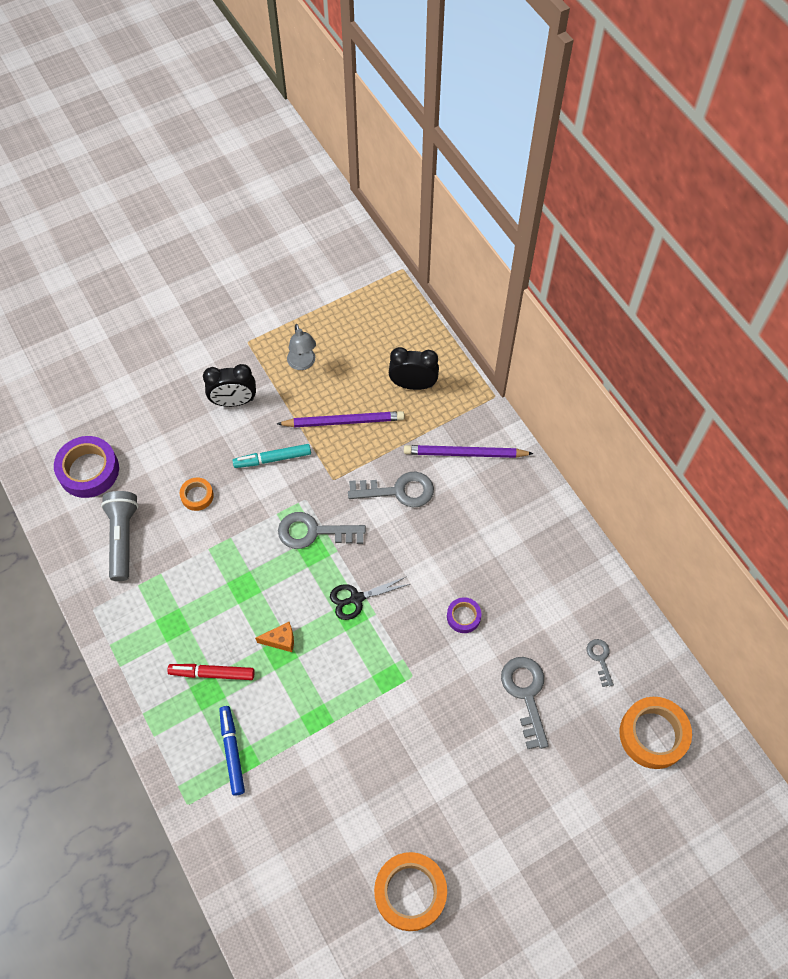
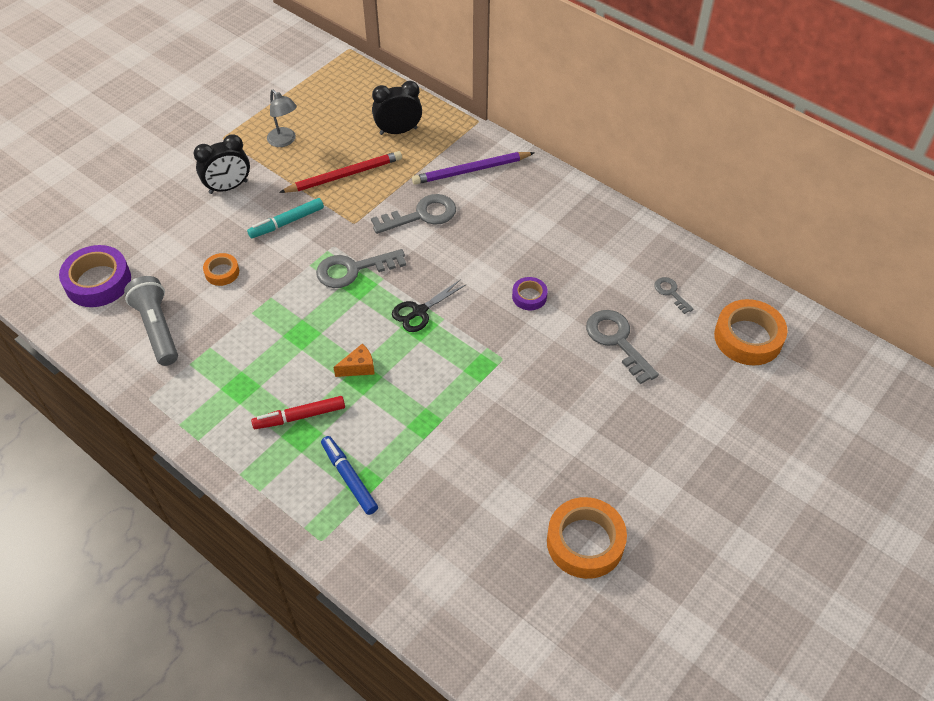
camera: 20 degrees left, 10 degrees down
(343, 421) = (344, 175): purple pencil -> red pencil

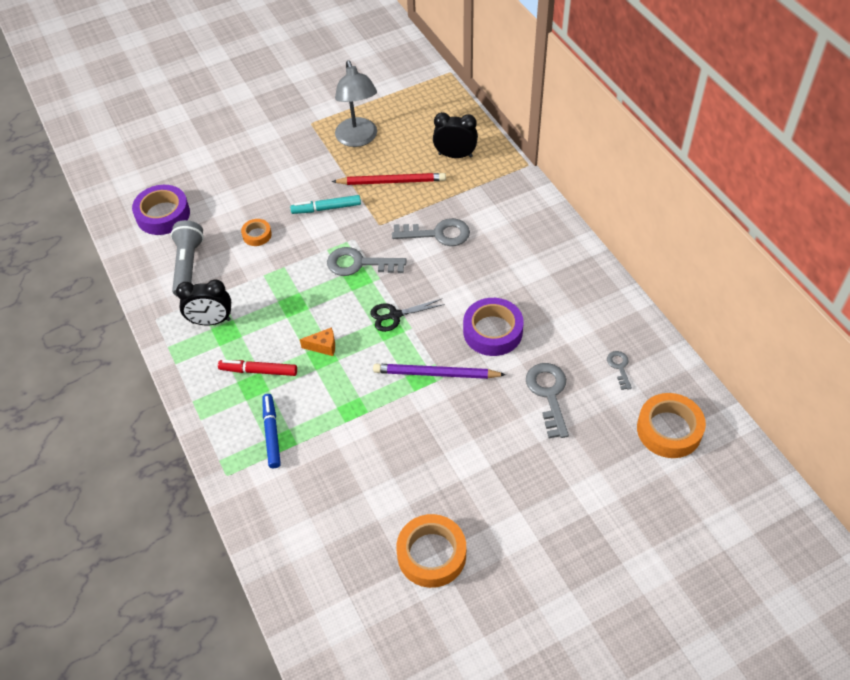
camera: 25 degrees right, 0 degrees up
(228, 187) = (295, 166): black clock -> black clock (211, 321)
(285, 141) = (358, 139): grey lamp -> grey lamp, size x1.68
(471, 170) = (499, 207): purple pencil -> purple pencil (436, 373)
(529, 296) = (492, 331): purple tape -> purple tape, size x1.88

